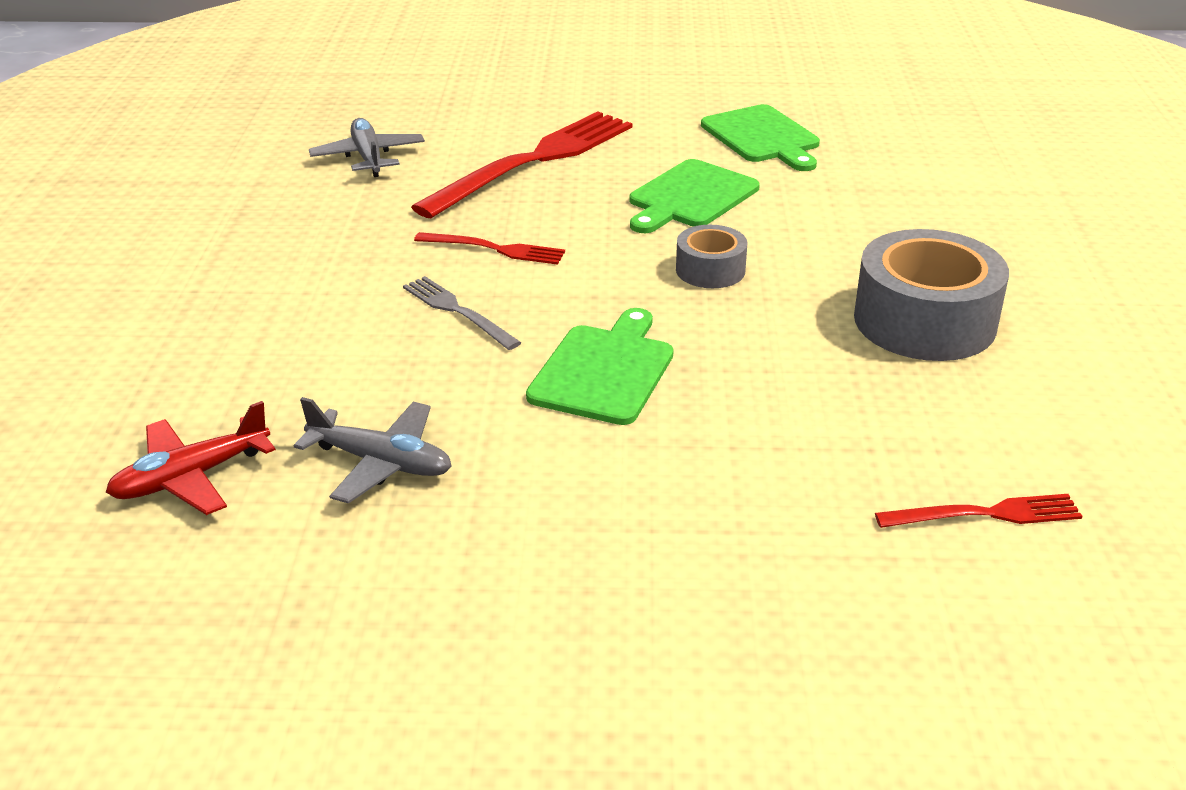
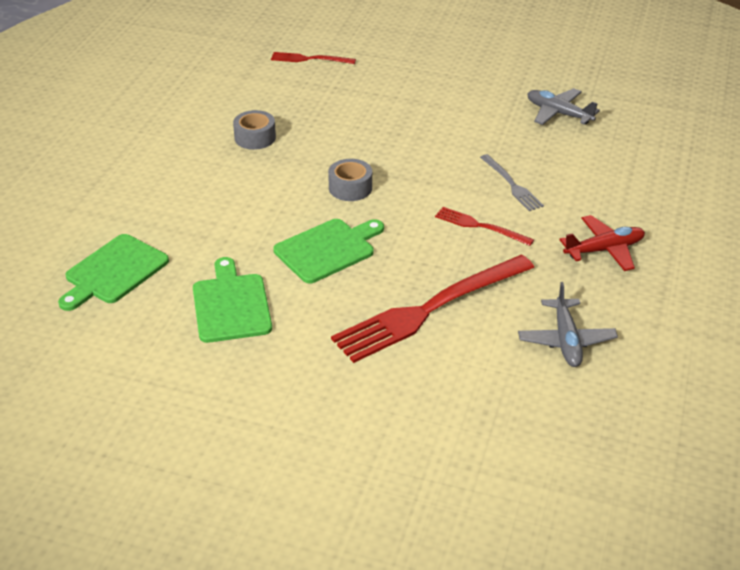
camera: 165 degrees left, 5 degrees up
(191, 477) = (646, 120): red plane -> red plane (604, 250)
(604, 371) = (440, 138): green cutting board -> green cutting board (113, 272)
(924, 321) = (255, 138): grey tape -> grey tape, size x0.53

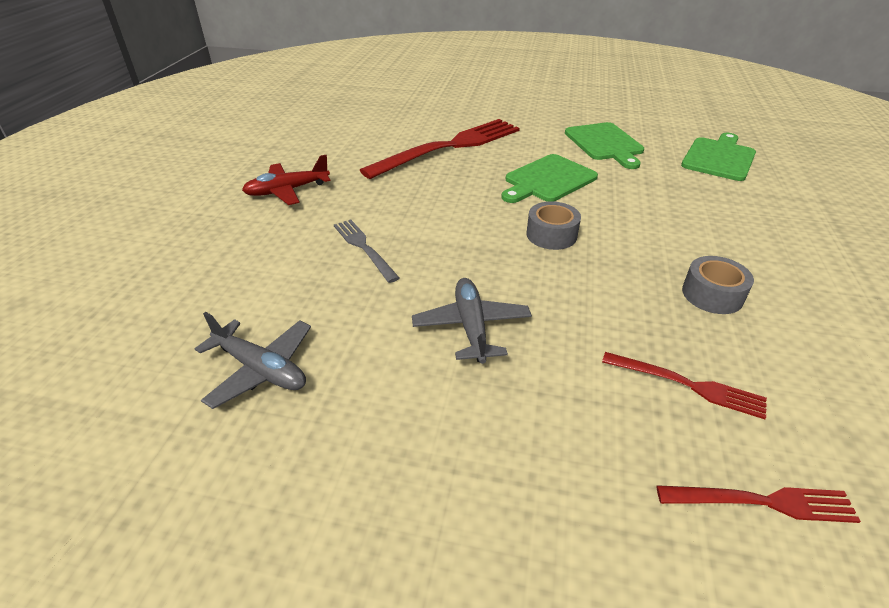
camera: 175 degrees right, 0 degrees up
(480, 226) = (405, 204): red fork -> red fork (688, 385)
(566, 340) = (346, 136): grey plane -> grey plane (471, 327)

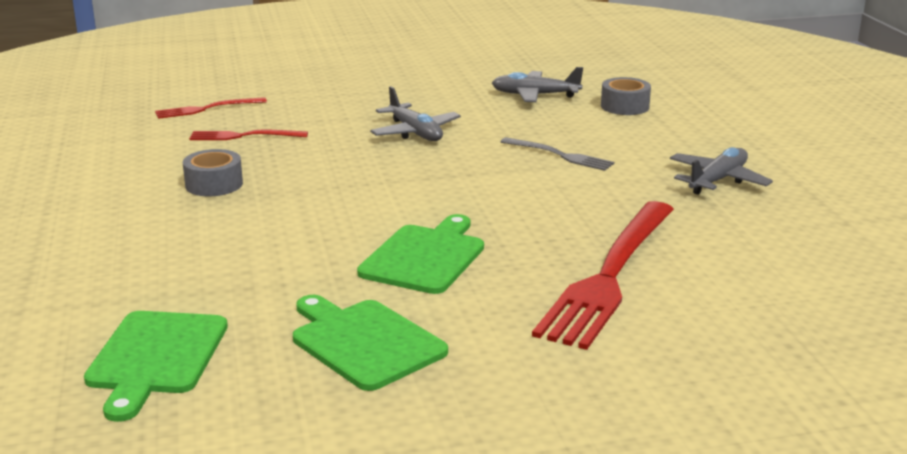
camera: 155 degrees right, 15 degrees down
(287, 191) = (717, 180): red plane -> grey plane
(551, 235) = (385, 199): grey tape -> grey tape (625, 106)

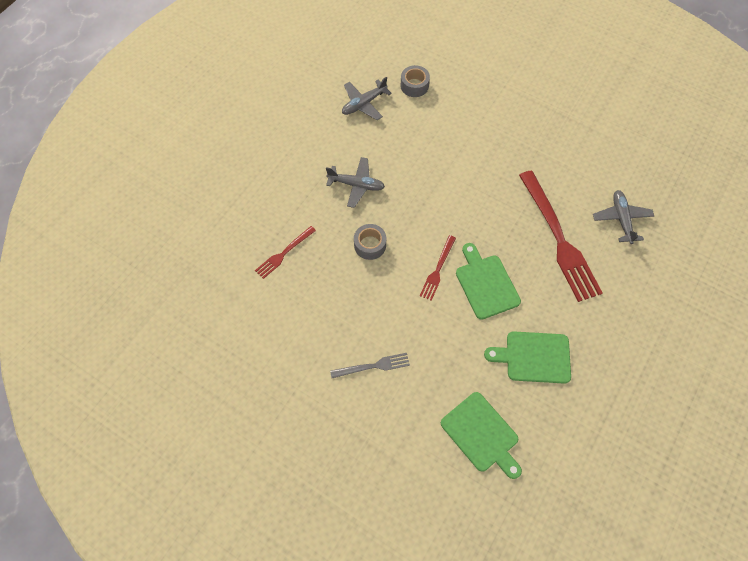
camera: 45 degrees left, 40 degrees up
(207, 109) = (227, 243): red fork -> red fork (437, 270)
(214, 184) = (332, 306): grey tape -> grey tape (370, 245)
(560, 155) = (440, 156): grey fork -> grey fork (373, 366)
(717, 180) = (519, 130): grey plane -> grey plane (621, 219)

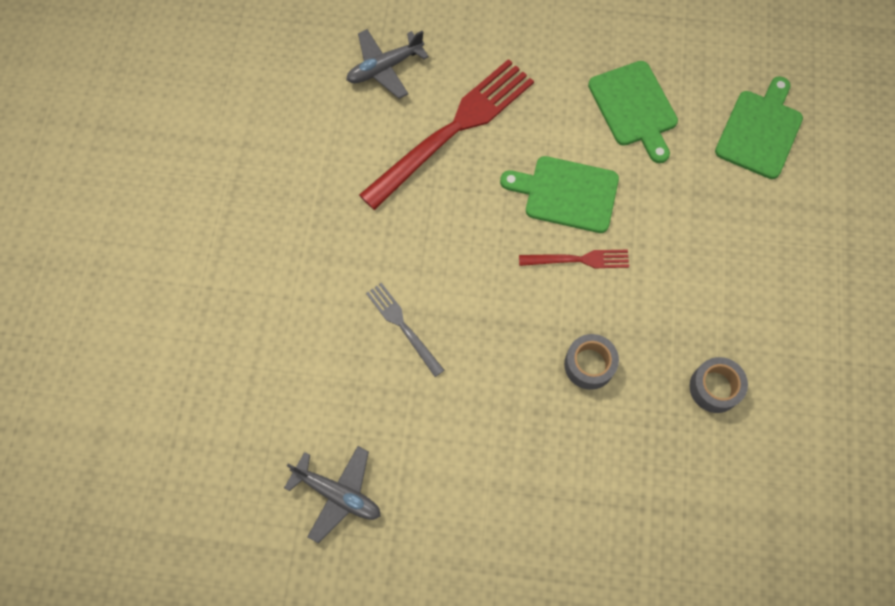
camera: 115 degrees left, 5 degrees up
(284, 253) = (668, 481): red fork -> none
(356, 185) = (499, 431): grey plane -> none
(373, 366) = (755, 282): grey fork -> grey fork (403, 326)
(414, 85) = (264, 427): grey tape -> grey tape (714, 388)
(486, 284) = (566, 193): green cutting board -> green cutting board turned 60 degrees clockwise

